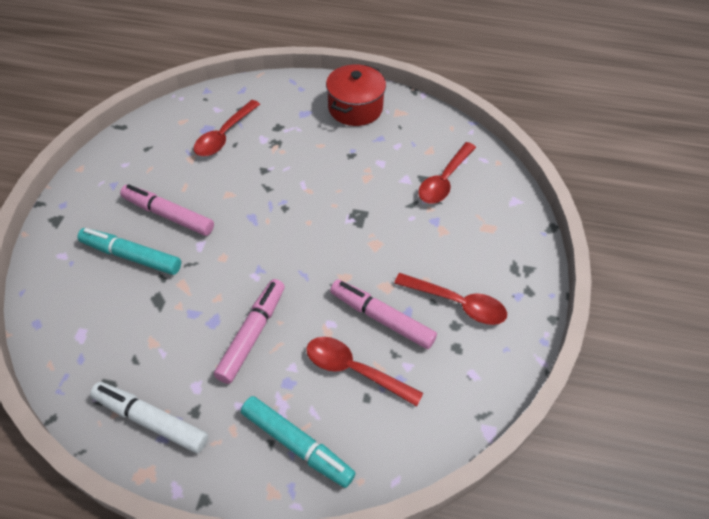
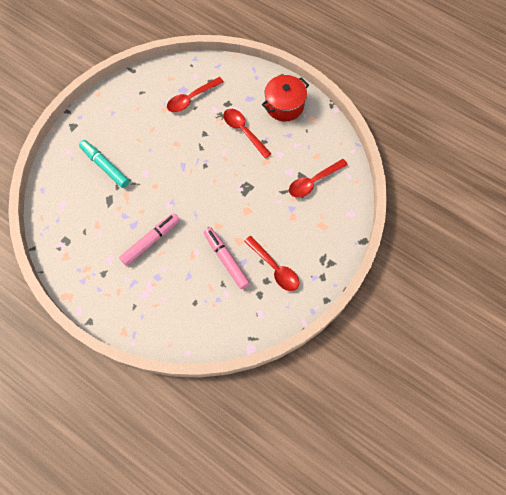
camera: 25 degrees right, 15 degrees up
(151, 420) = (80, 269): white marker -> none
(168, 215) = (135, 146): pink marker -> none
(297, 445) = (147, 313): turquoise marker -> none
(354, 370) = (196, 284): red spoon -> red spoon (244, 131)

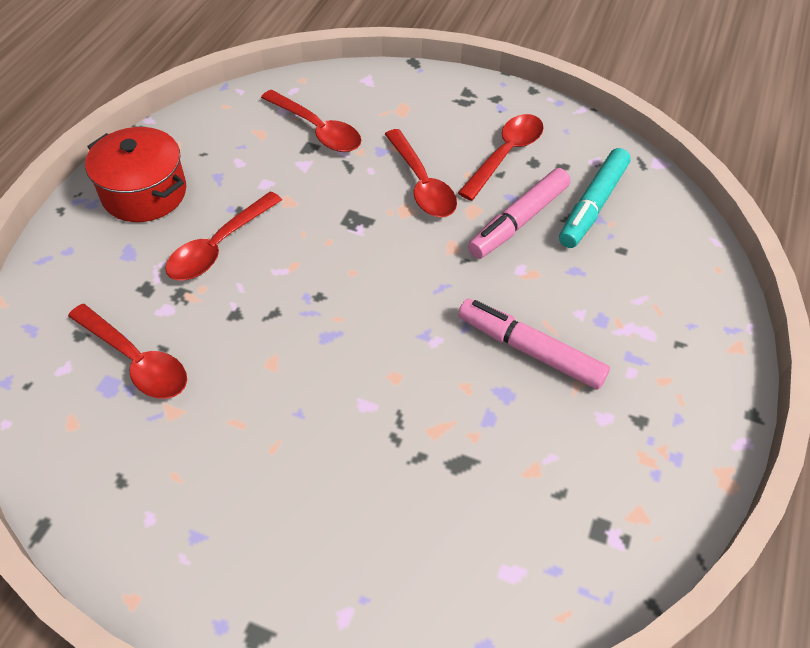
camera: 105 degrees left, 15 degrees down
(105, 166) = (369, 502): turquoise marker -> turquoise marker (593, 205)
(263, 222) = (422, 184): none -> red spoon

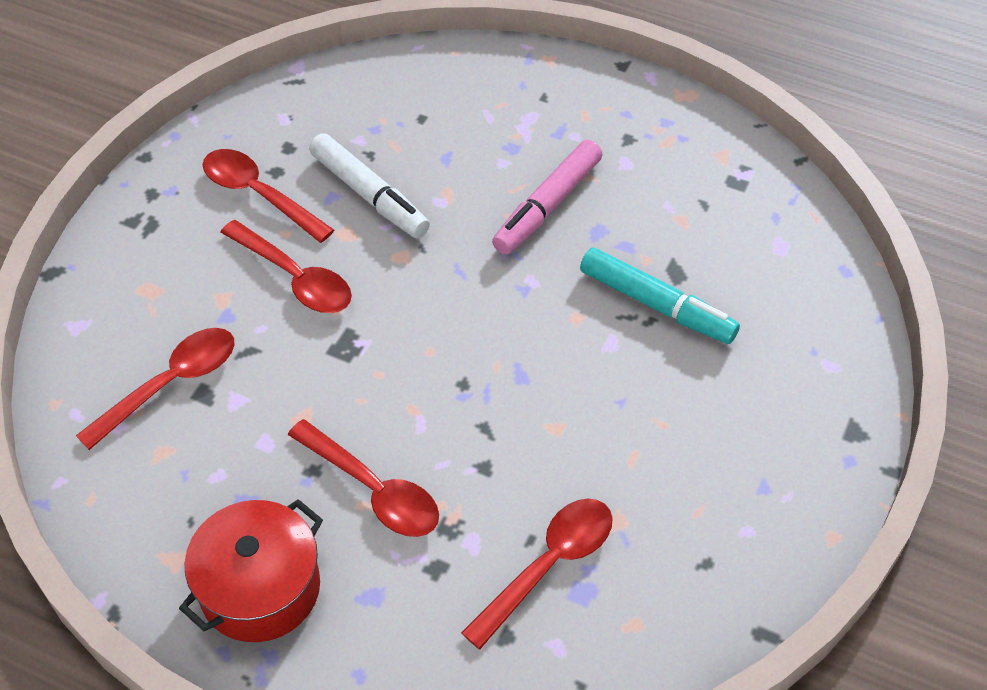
camera: 85 degrees left, 0 degrees up
(422, 184) = (295, 278): red spoon -> red spoon turned 60 degrees clockwise
(518, 221) = (369, 195): pink marker -> white marker
(593, 205) = (354, 130): turquoise marker -> turquoise marker (657, 305)

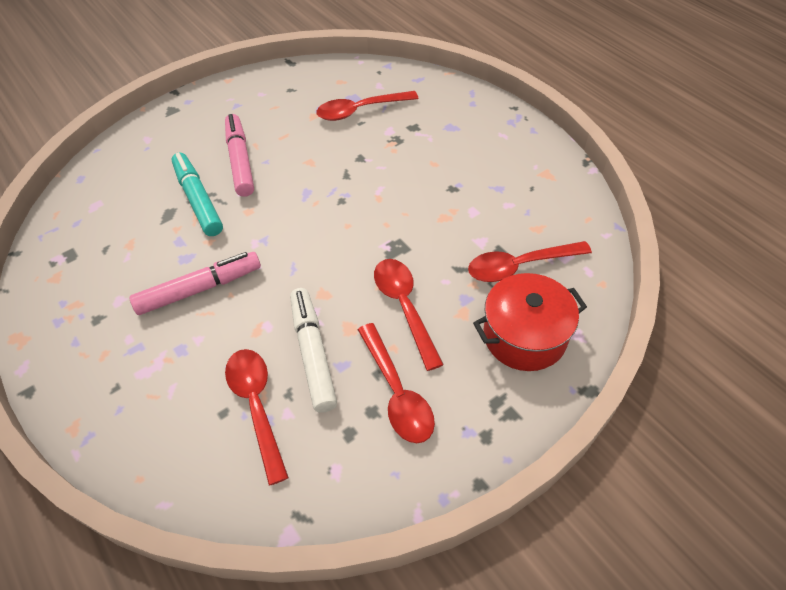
camera: 150 degrees left, 0 degrees up
(260, 588) = (505, 147): red pot -> red pot (524, 336)
(373, 489) = (424, 167): red spoon -> red spoon (256, 406)
(657, 386) = (240, 161): none -> pink marker

